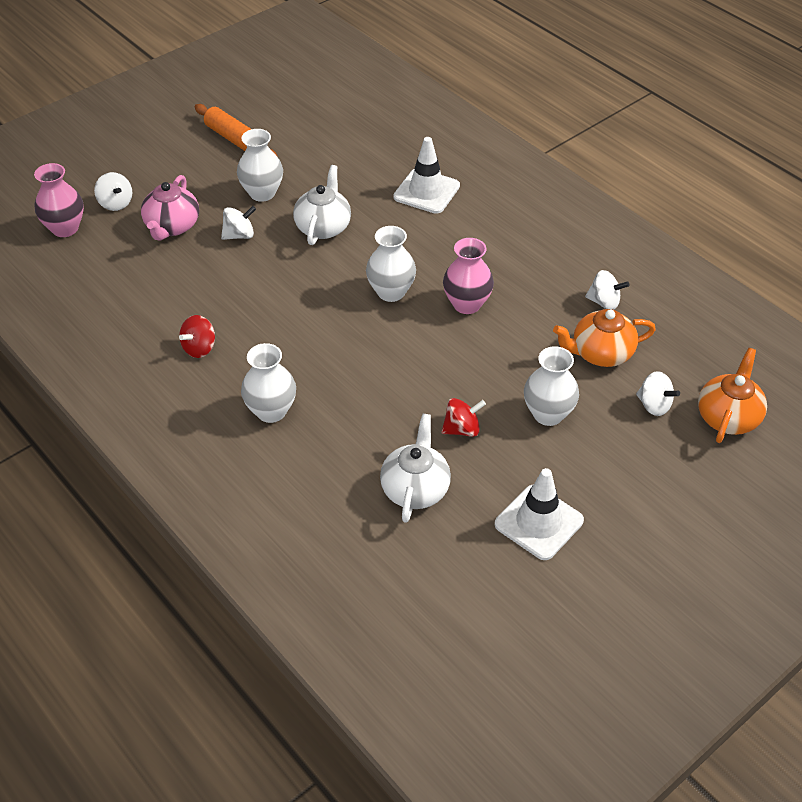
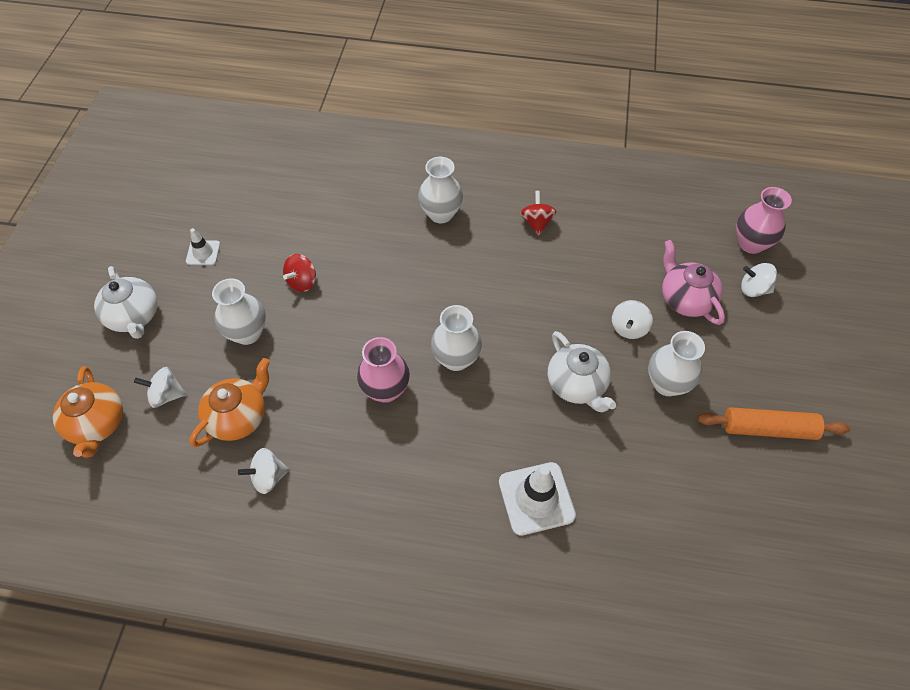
camera: 140 degrees right, 10 degrees up
(415, 488) = (301, 225): white teapot -> white teapot (134, 317)
(539, 522) = (203, 253): white traffic cone -> white traffic cone, size x0.56

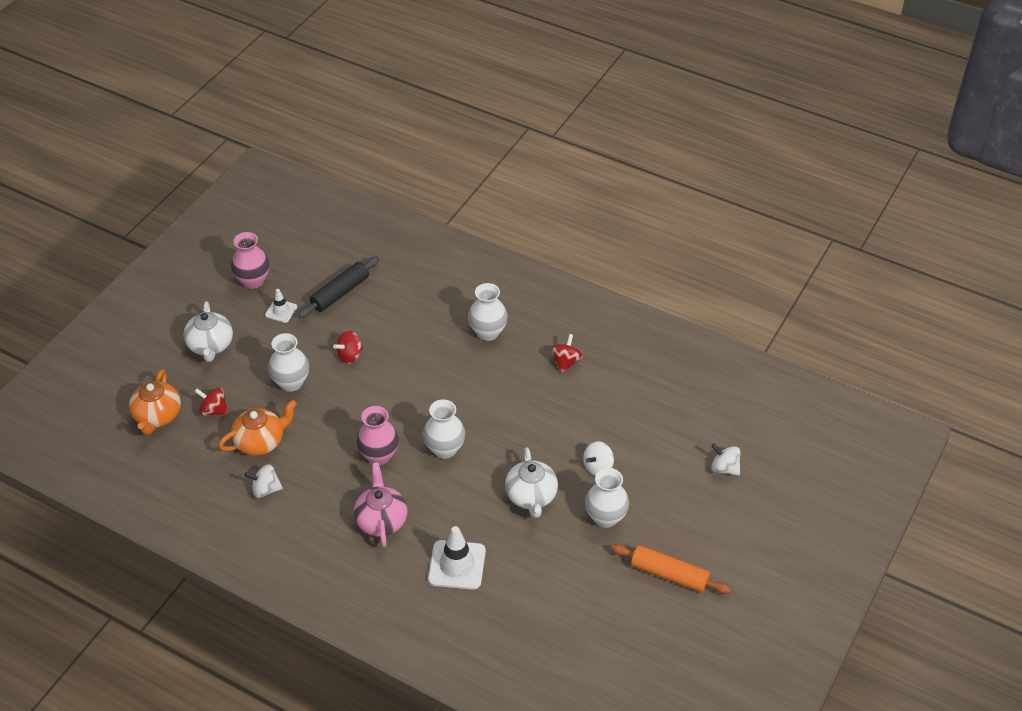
camera: 20 degrees right, 10 degrees down
(166, 395) = (214, 410): white spinning top -> red spinning top
(262, 215) = (340, 293): none -> black rolling pin
(685, 299) = (659, 459): pink teapot -> pink teapot (381, 520)
(751, 244) = (746, 431): pink vase -> pink vase (253, 281)

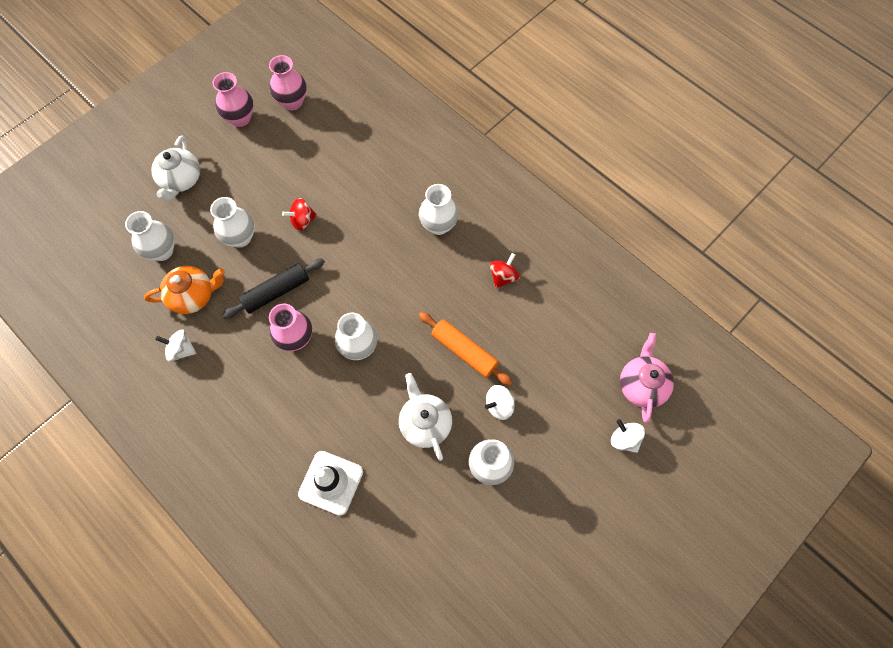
camera: 15 degrees right, 20 degrees up
(157, 416) = (110, 245): orange teapot -> none
(214, 410) = (162, 251): red spinning top -> white vase
(281, 311) = (255, 157): white traffic cone -> none
(302, 257) = (292, 102): none -> pink vase
(340, 293) = (314, 149): black rolling pin -> black rolling pin (276, 292)
(381, 520) = (276, 412): pink teapot -> pink teapot (641, 385)
(531, 496) = (425, 423): white teapot -> white teapot turned 150 degrees clockwise
(669, 574) = (533, 551): orange rolling pin -> orange rolling pin (464, 351)

